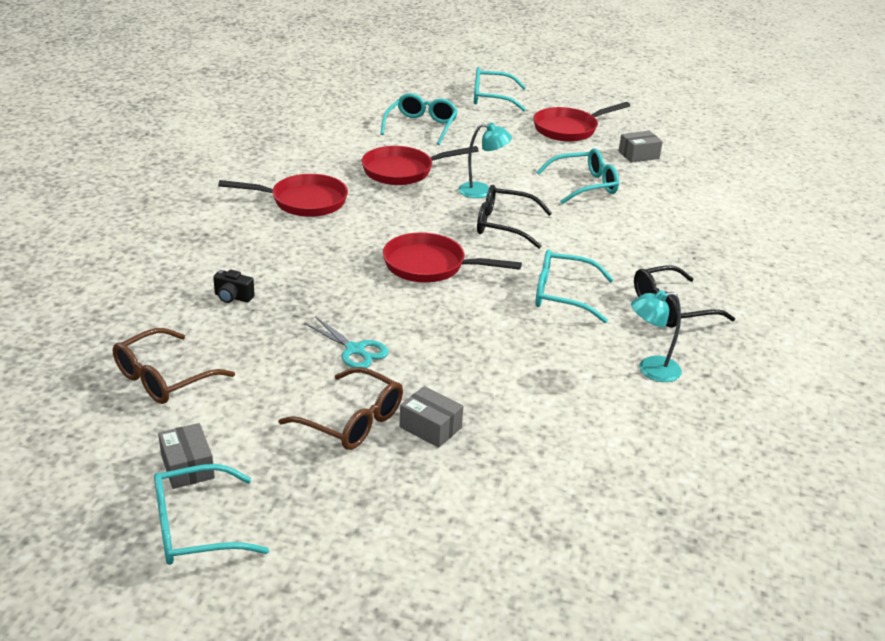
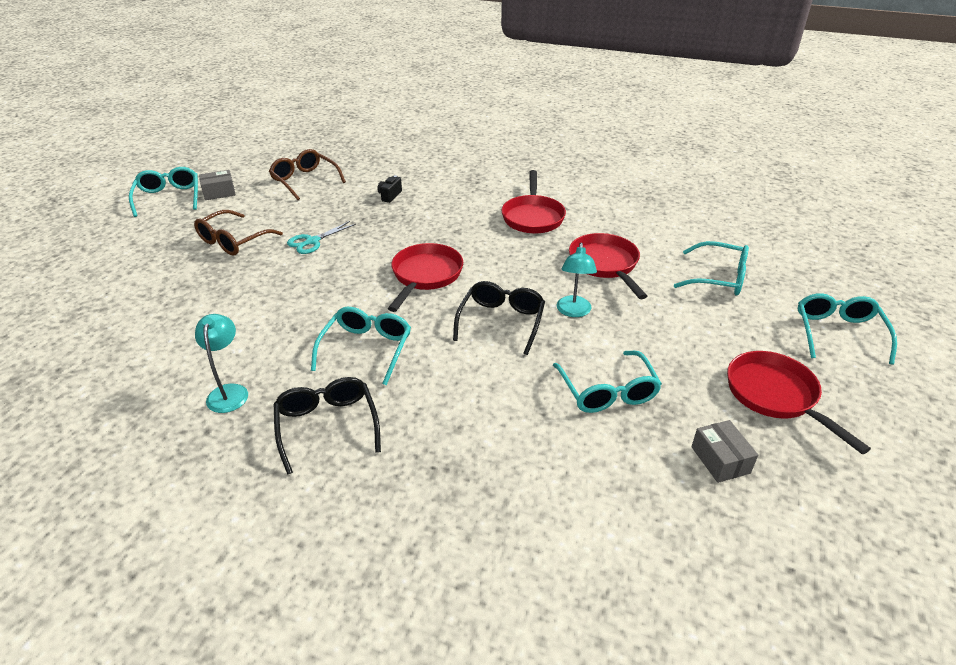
camera: 95 degrees right, 5 degrees up
(430, 427) = (211, 270): grey box -> none

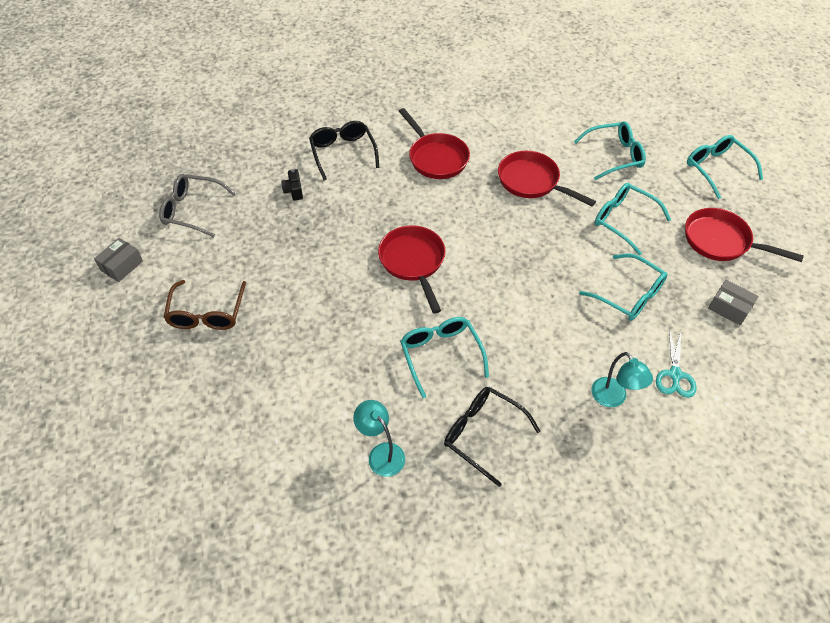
camera: 35 degrees left, 15 degrees up
(168, 197) = (74, 298): turquoise glasses -> turquoise glasses (623, 220)
(304, 180) = (192, 210): brown glasses -> grey glasses
(312, 241) = (281, 276): turquoise scissors -> turquoise scissors (675, 374)
(501, 321) = (510, 275): black glasses -> black glasses (343, 152)
(573, 312) = (549, 238): turquoise lamp -> turquoise lamp (613, 398)

